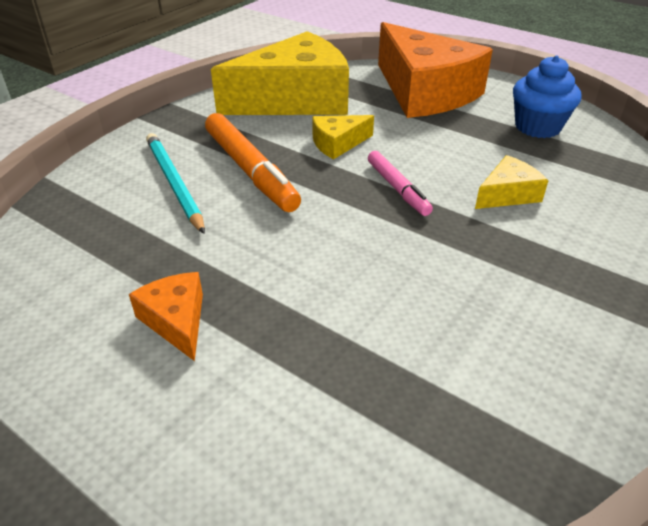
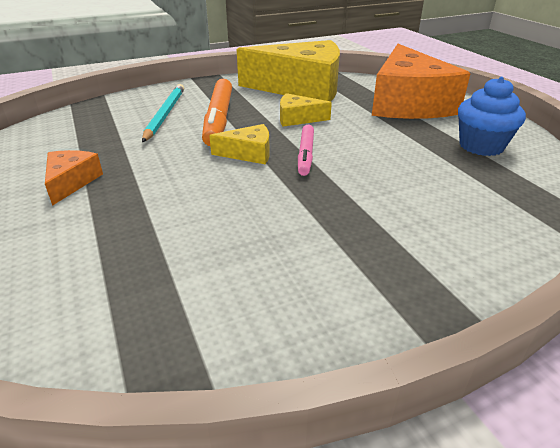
camera: 30 degrees right, 5 degrees down
(507, 194) = (391, 182): yellow cheese -> yellow cheese (249, 153)

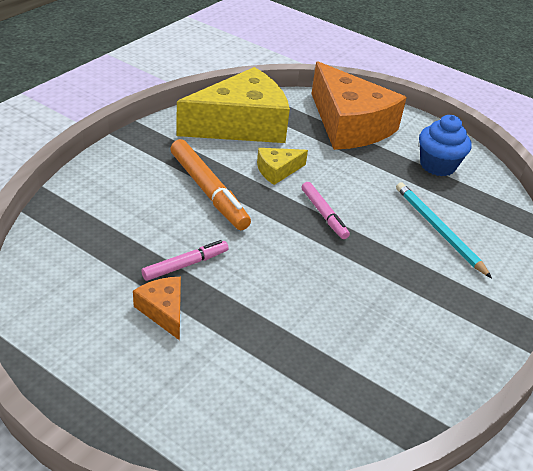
camera: 35 degrees left, 5 degrees up
(133, 158) = (185, 265): none -> pink marker
(165, 114) = (148, 199): turquoise pencil -> turquoise pencil (438, 230)
(249, 153) = (278, 227): yellow cheese -> none

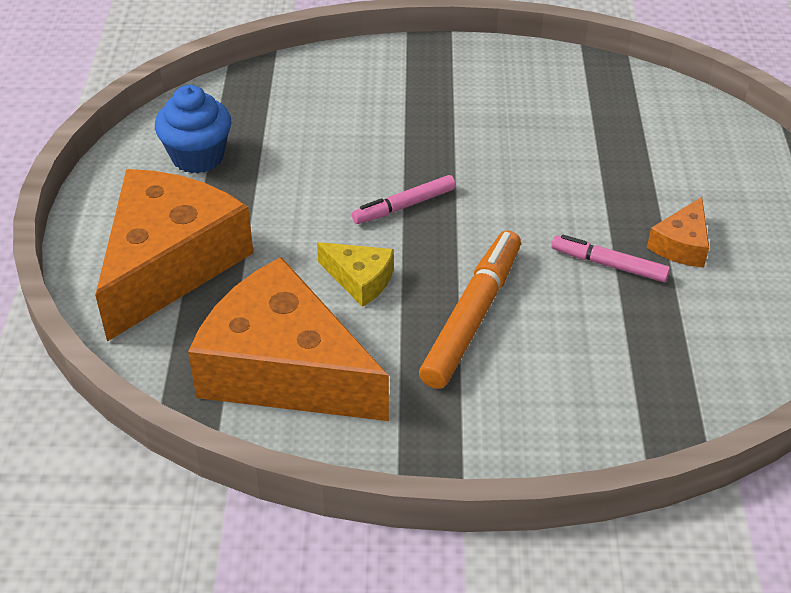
camera: 120 degrees left, 5 degrees up
(241, 125) = (284, 369): yellow cheese -> orange cheese
(323, 214) = (404, 206): pink marker -> pink marker turned 150 degrees counterclockwise
(438, 230) = (335, 120): turquoise pencil -> none

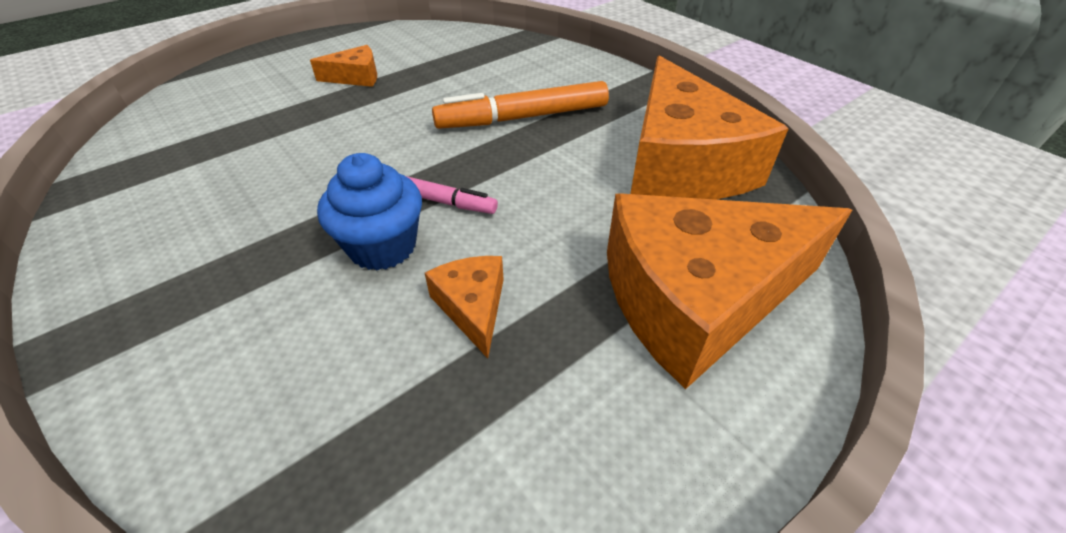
camera: 130 degrees left, 0 degrees up
(198, 156) = (526, 418): blue cupcake -> blue cupcake (382, 247)
(285, 173) = (472, 307): none -> orange cheese
(360, 280) = (554, 177): yellow cheese -> none
(609, 264) = (406, 92): pink marker -> none

